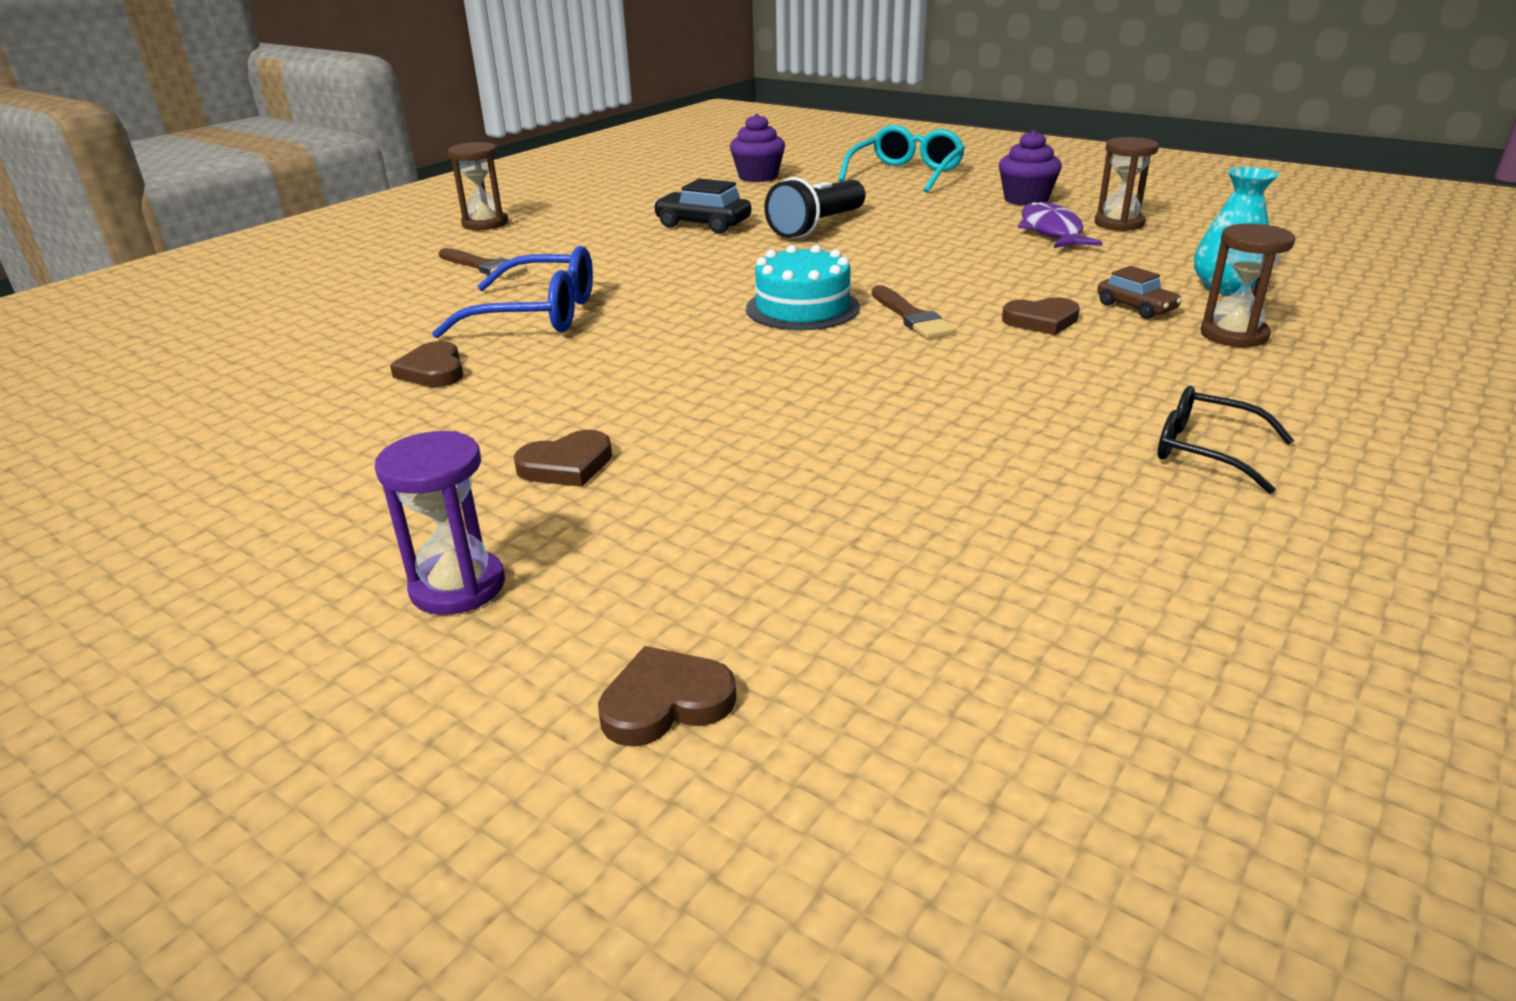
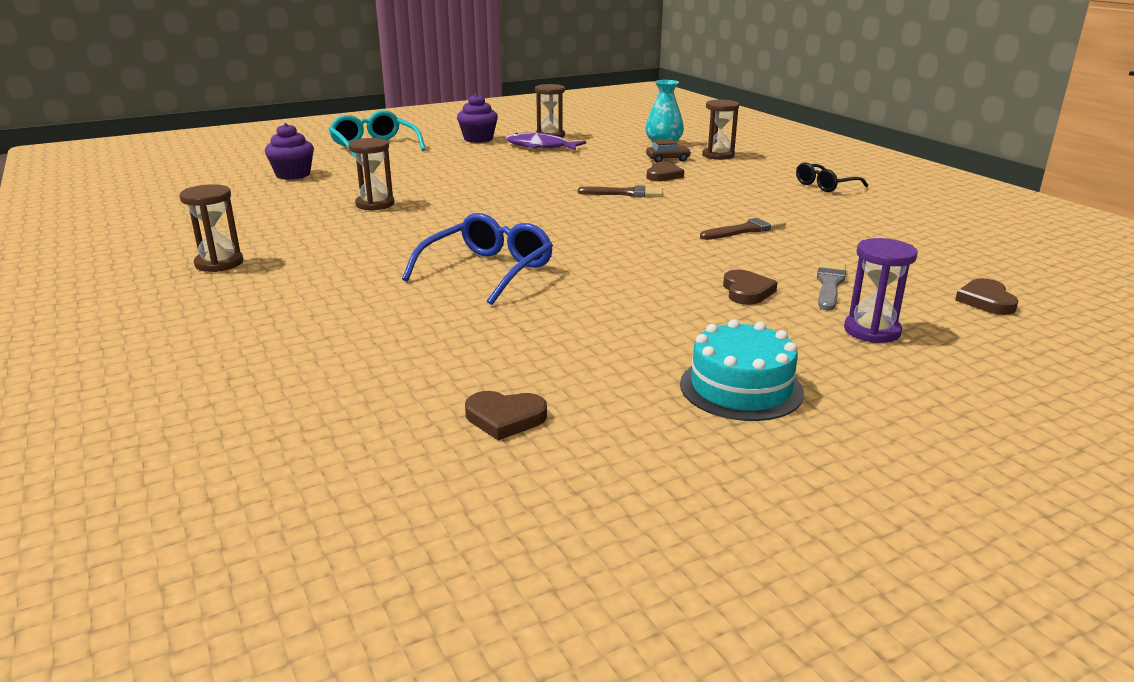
camera: 65 degrees left, 5 degrees down
(433, 371) = (556, 312): brown heart -> brown heart (505, 418)
(483, 266) = (342, 275): brown brush -> brown brush (745, 230)
(639, 526) = (829, 285): none -> grey brush
(703, 224) = (375, 204): black car -> brown hourglass
(802, 308) = (580, 209): turquoise cake -> turquoise cake (741, 388)
(817, 226) = (439, 182): black flashlight -> none

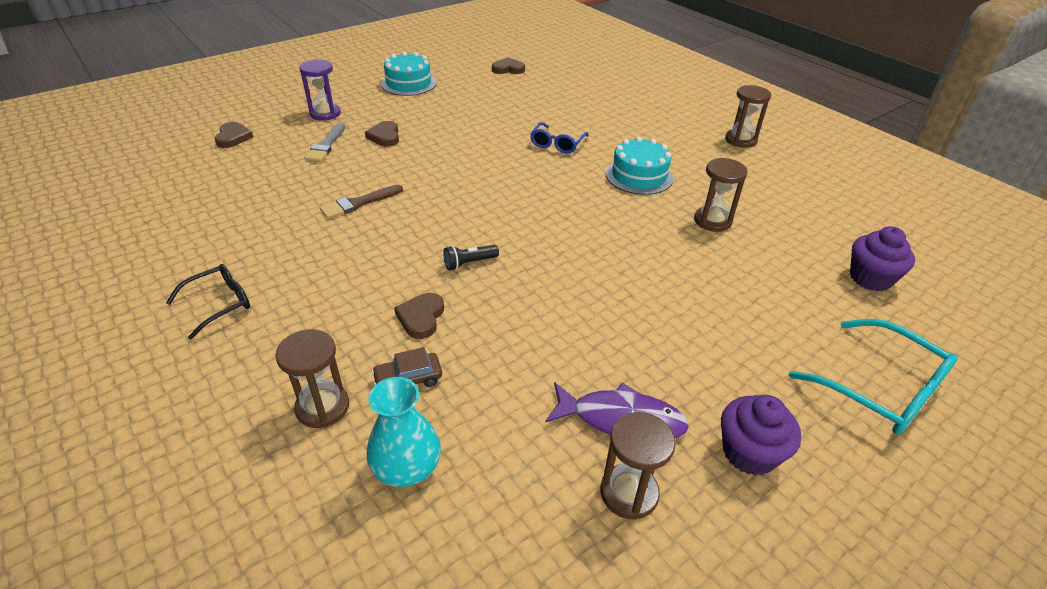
camera: 170 degrees right, 15 degrees up
(410, 236) = (639, 176): none -> turquoise cake
(488, 271) = (557, 144): blue glasses -> blue glasses, size x0.63
(625, 193) = (469, 263): brown brush -> black flashlight

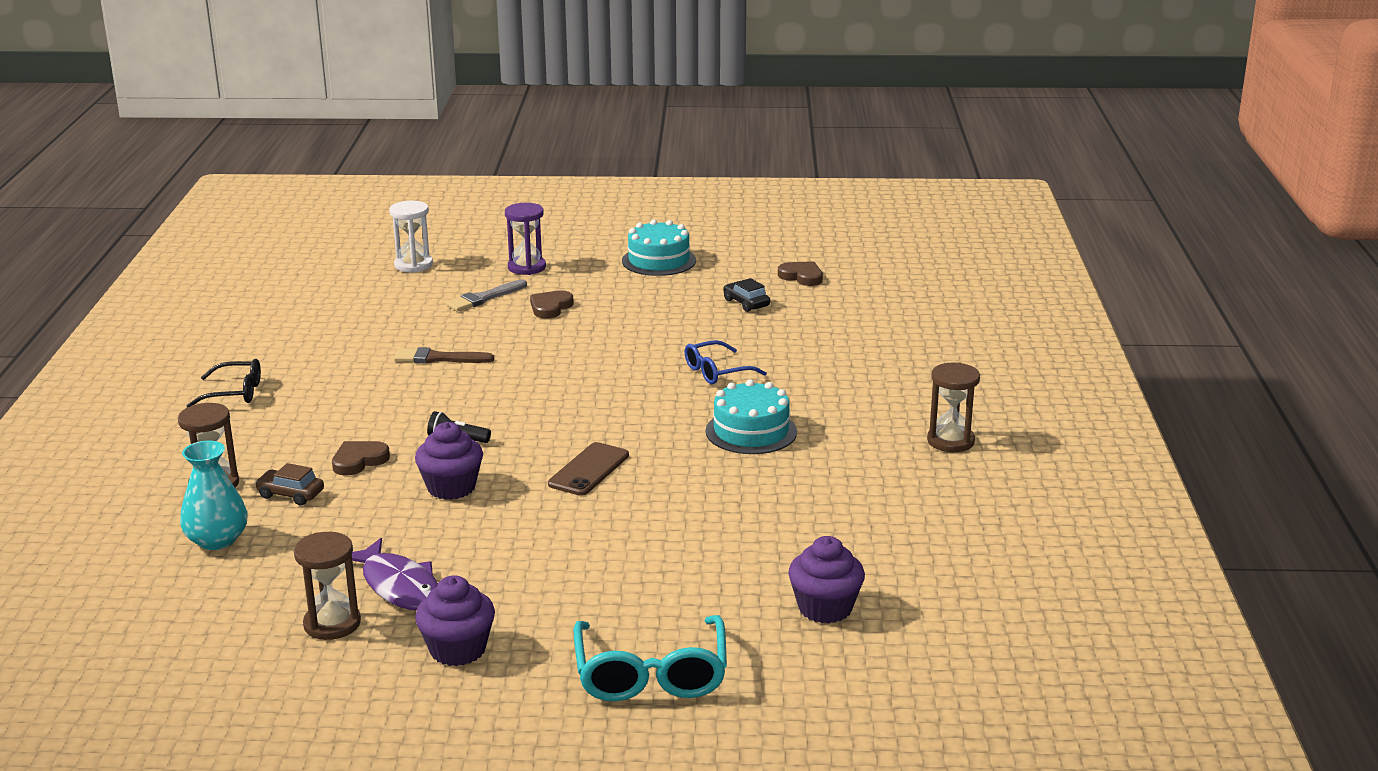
camera: 40 degrees right, 15 degrees down
(233, 137) = (413, 265): brown heart -> white hourglass
(503, 94) = (746, 303): none -> black car
(525, 306) = (451, 487): none -> purple cupcake
(592, 246) = (588, 470): none -> brown phone
(712, 221) = (752, 498): brown hourglass -> none

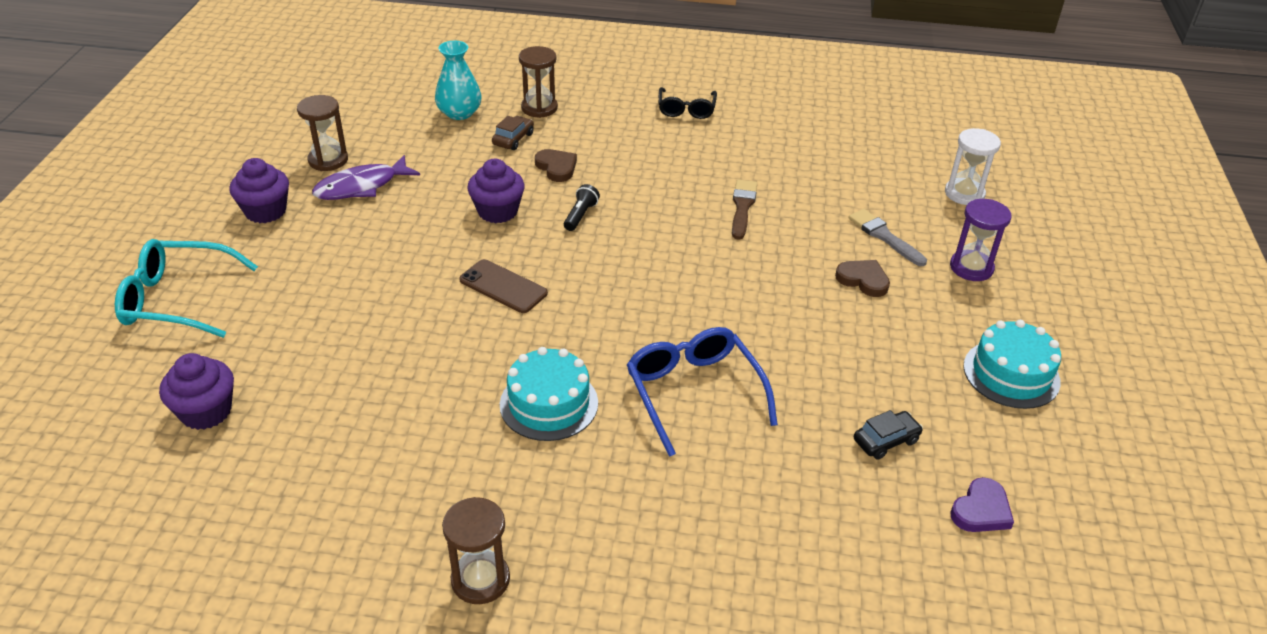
camera: 95 degrees right, 15 degrees up
(716, 372) = (694, 392): blue glasses -> blue glasses, size x1.60
(801, 276) = (981, 510): brown heart -> purple heart

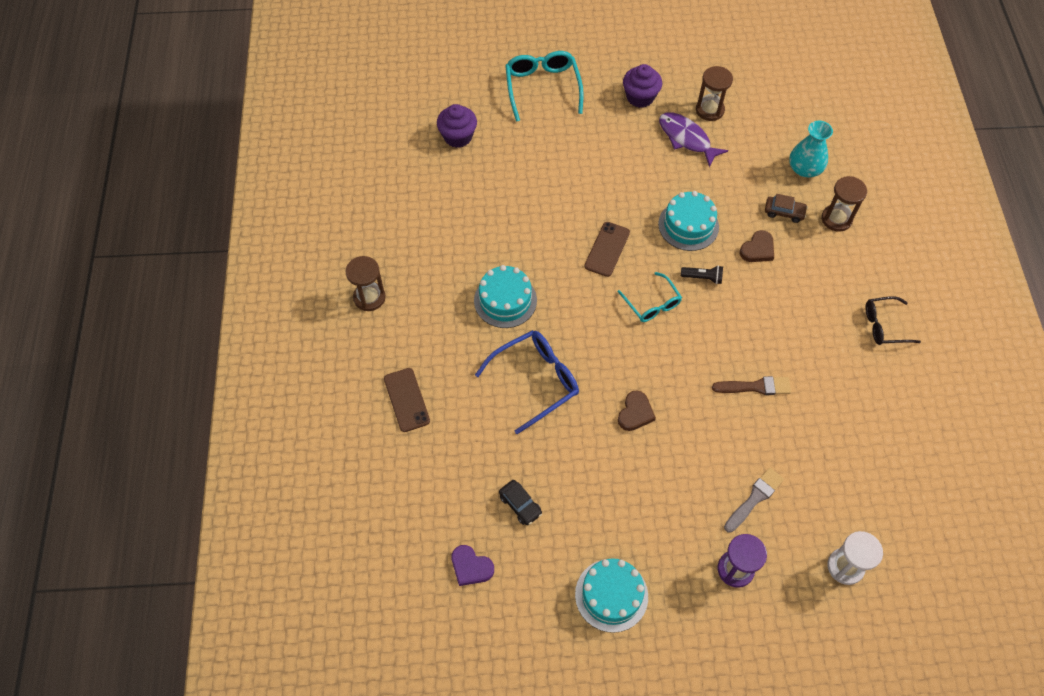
camera: 80 degrees right, 20 degrees up
(497, 211) = (688, 225): purple cupcake -> turquoise cake
(604, 263) = (652, 304): none -> turquoise glasses
(695, 551) = (406, 400): none -> brown phone
(863, 280) = (691, 484): brown heart -> brown heart (635, 413)

